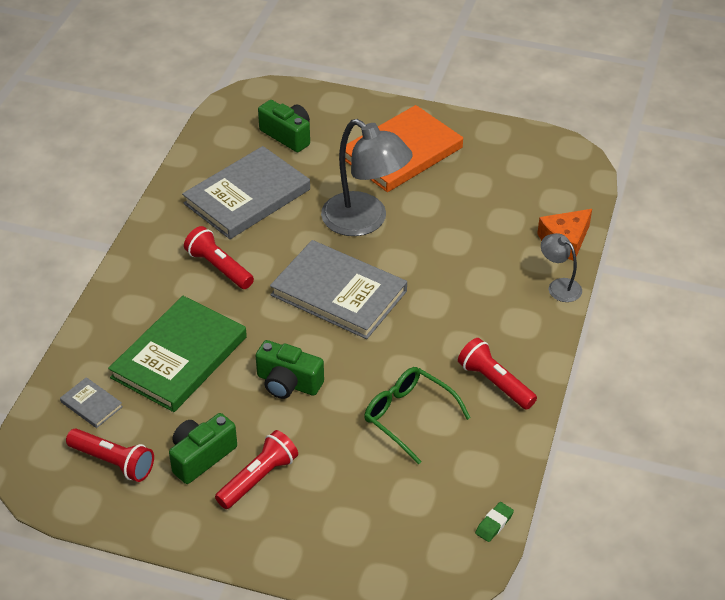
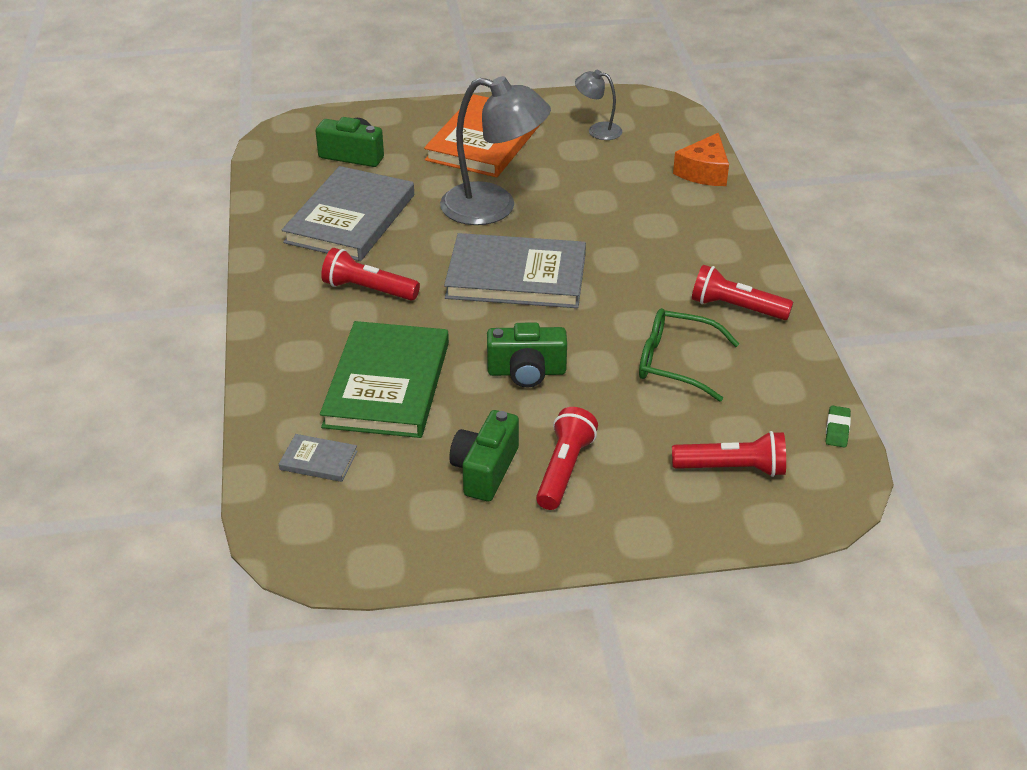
camera: 25 degrees left, 5 degrees down
(113, 462) = (387, 509): red flashlight -> red flashlight (732, 468)
(559, 286) = (729, 210): grey lamp -> grey lamp (598, 130)

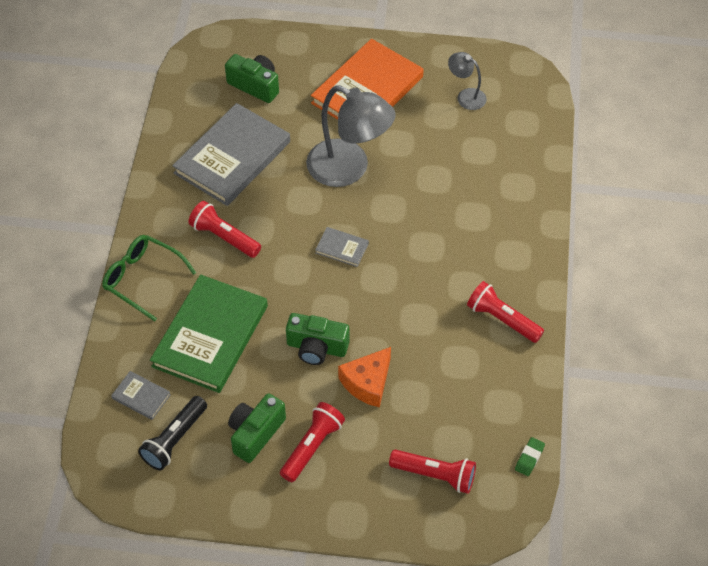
camera: 15 degrees right, 15 degrees up
(380, 497) = (174, 439): none -> black flashlight
(516, 276) = (342, 248): grey book -> grey book, size x0.43
(675, 363) = (432, 365): green glasses -> green glasses (142, 279)
(704, 172) = (536, 164): orange cheese -> orange cheese (367, 383)

